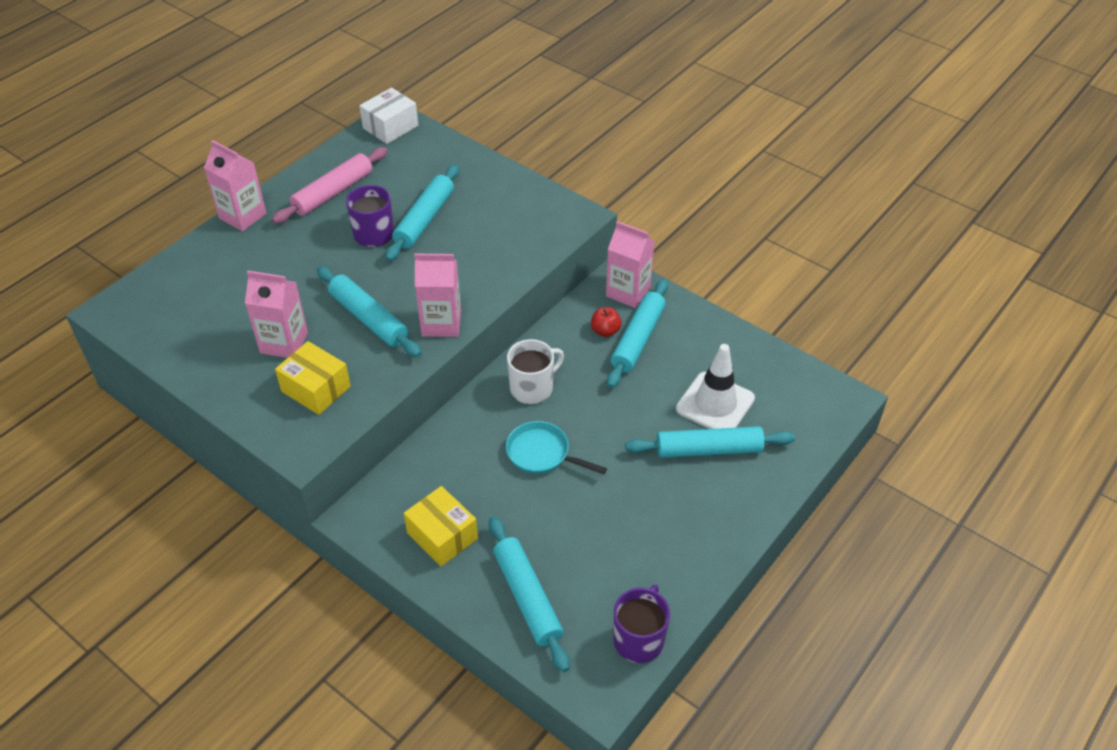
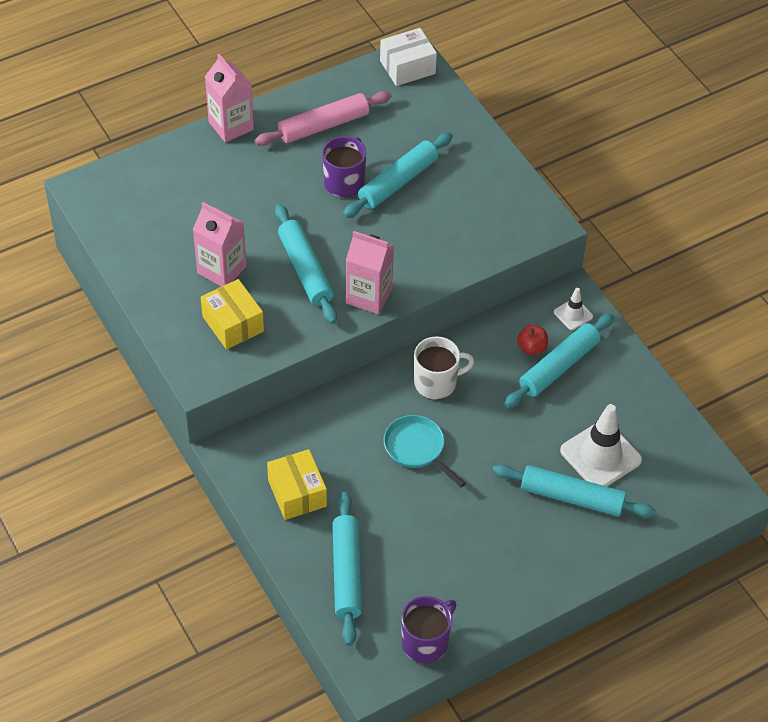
camera: 20 degrees right, 5 degrees up
(628, 292) = (573, 314): pink carton -> white traffic cone

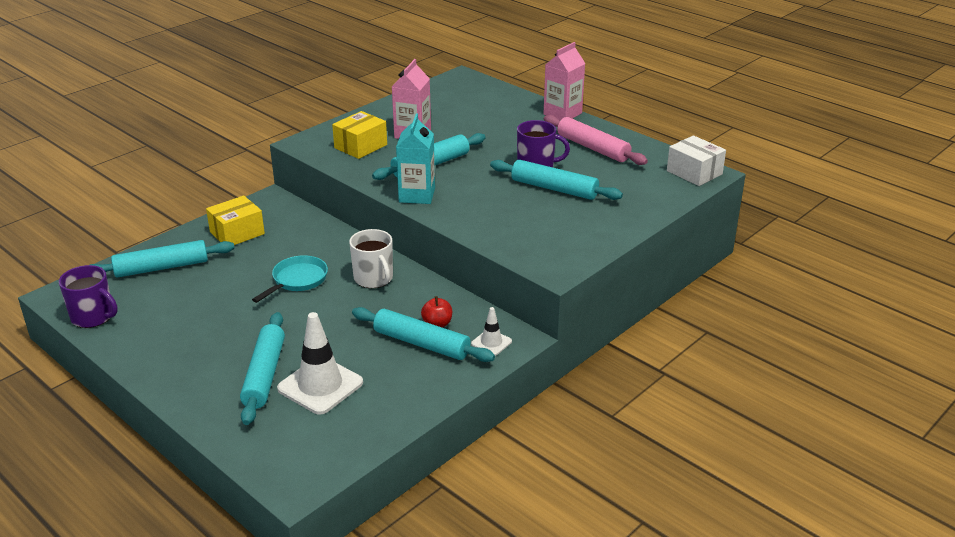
camera: 75 degrees right, 20 degrees down
(369, 296) = (417, 195): pink carton -> turquoise carton

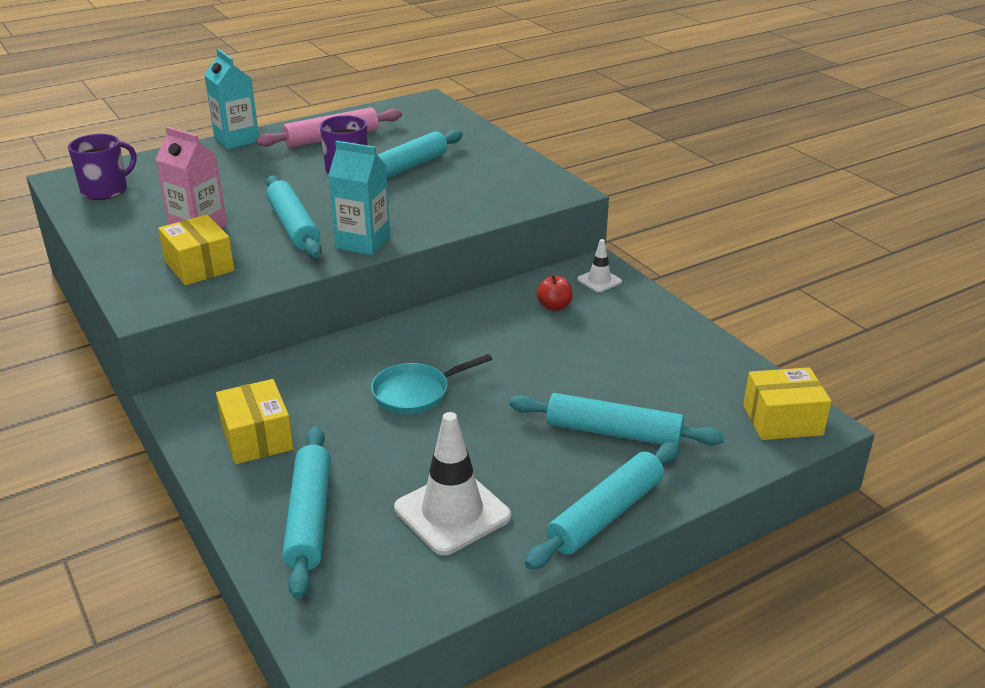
camera: 75 degrees left, 0 degrees up
(93, 317) = (414, 596): purple mug -> purple mug (106, 190)
(296, 466) = (782, 420): none -> yellow box
(297, 280) = (416, 393): turquoise pan -> turquoise pan turned 75 degrees counterclockwise
(320, 386) = (645, 393): white traffic cone -> white traffic cone (452, 512)
(374, 279) = (443, 336): white mug -> none
(421, 343) = (587, 320): turquoise rolling pin -> turquoise rolling pin (606, 514)
(562, 114) = (237, 140): pink carton -> turquoise carton
(694, 172) = (421, 105): white box -> none

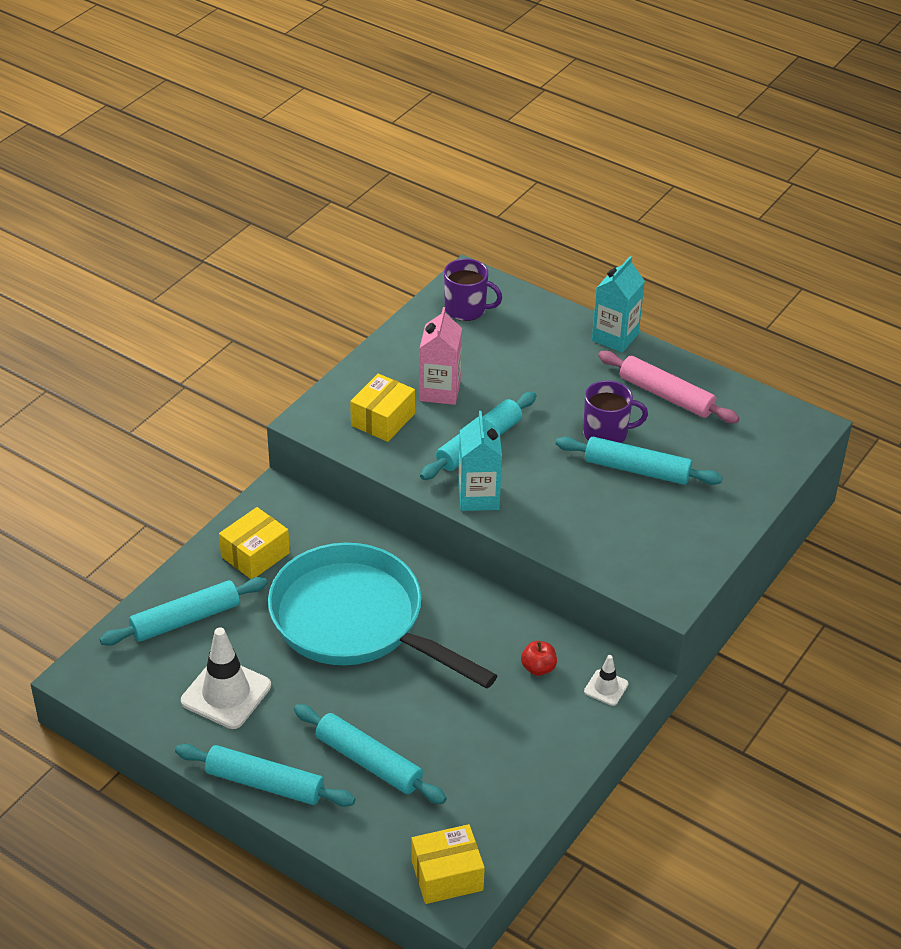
camera: 65 degrees right, 10 degrees up
(416, 393) = (356, 621): turquoise pan -> turquoise pan, size x2.33
(613, 432) = (368, 761): turquoise rolling pin -> turquoise rolling pin turned 45 degrees counterclockwise
(782, 420) = (447, 875): yellow box -> yellow box turned 75 degrees counterclockwise

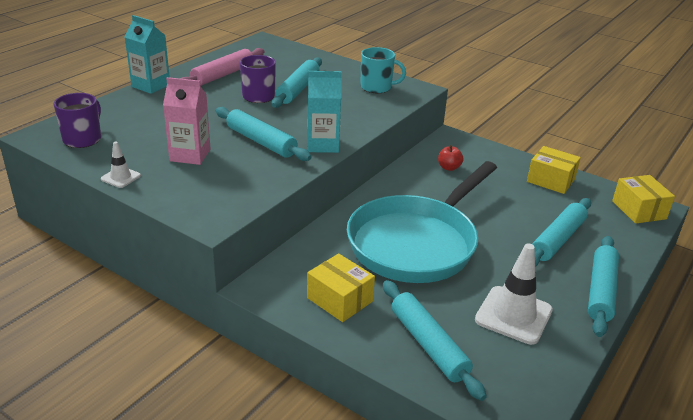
camera: 90 degrees left, 10 degrees down
(383, 419) = (220, 183): yellow box -> yellow box (550, 180)
(606, 688) = (460, 146): white traffic cone -> white traffic cone (121, 177)
(664, 551) = (377, 87): none -> turquoise mug

